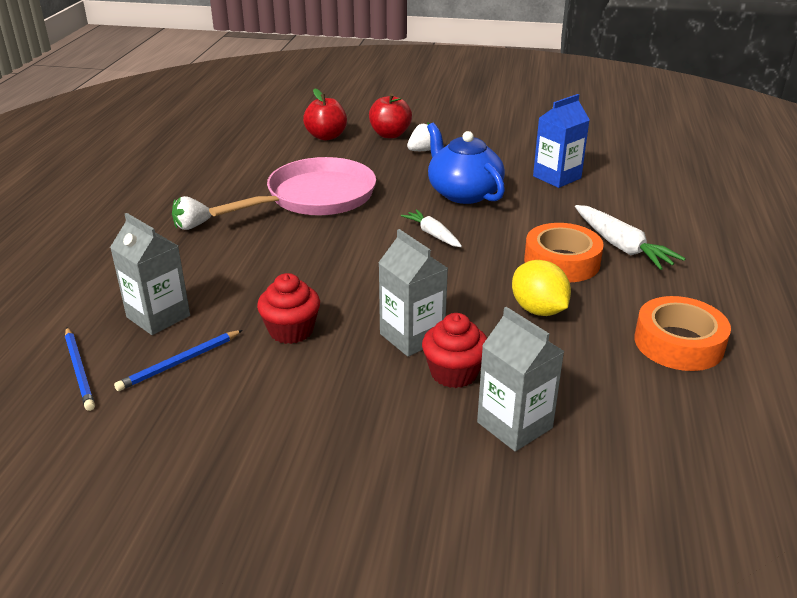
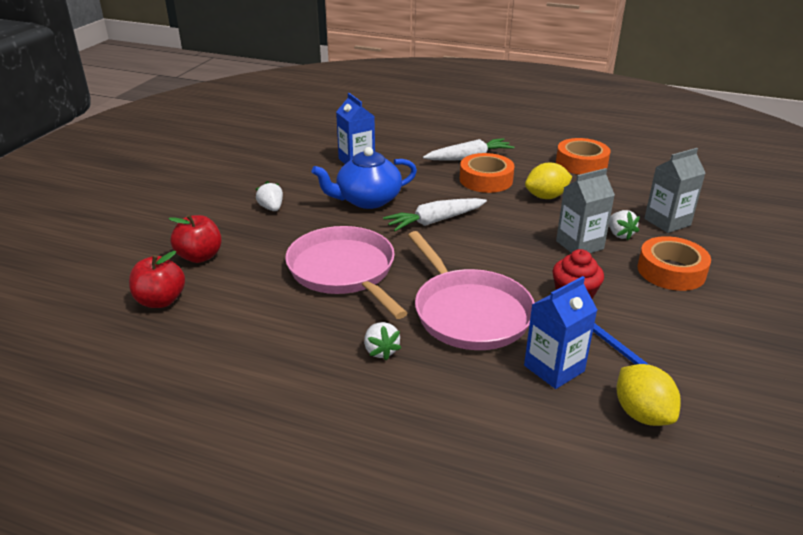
camera: 80 degrees left, 0 degrees up
(79, 370) = (642, 414): blue pencil -> yellow lemon
(158, 316) = (554, 368): grey carton -> blue carton
(252, 265) = (469, 313): none -> pink pan
(364, 416) = (671, 271): none -> orange tape
(390, 135) = (222, 220): red apple -> red apple (161, 301)
(432, 234) = (435, 221): white carrot -> white carrot, size x1.58
(454, 373) = (619, 234): red cupcake -> white strawberry

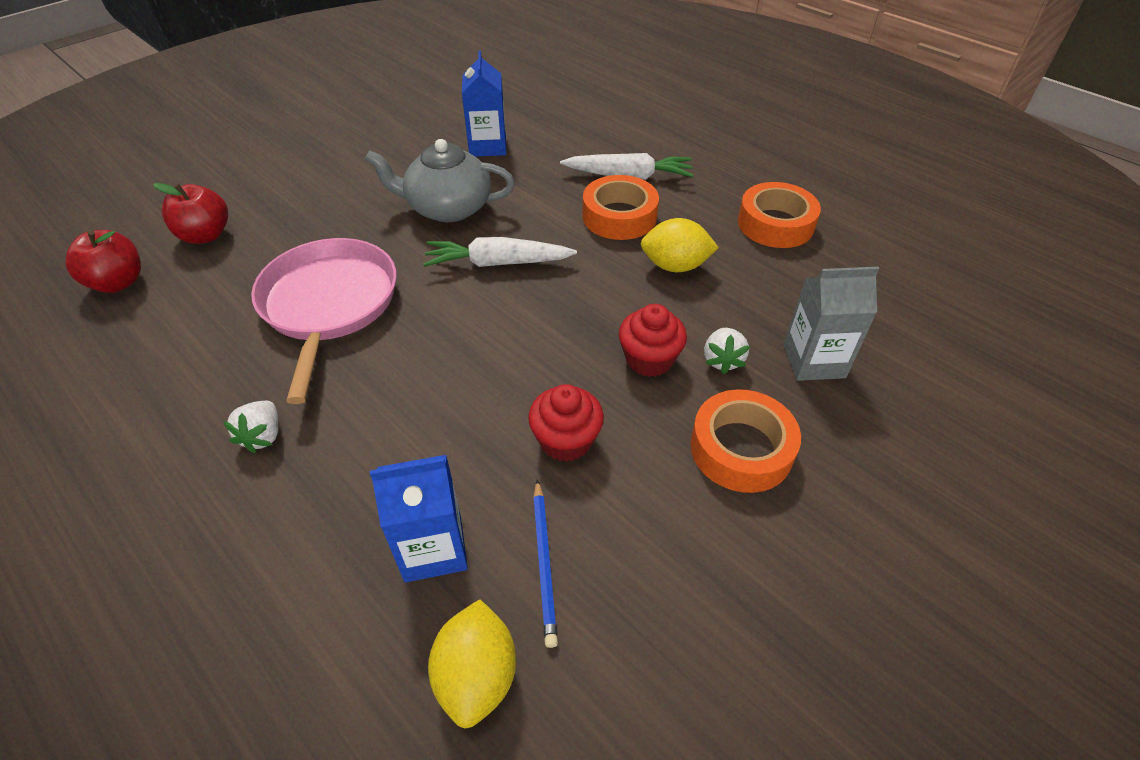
camera: 25 degrees right, 15 degrees up
(271, 208) = (334, 190): white strawberry -> none
(367, 200) = (447, 208): blue teapot -> grey teapot
(469, 313) = (411, 418): pink pan -> none
(579, 245) = (649, 359): grey carton -> red cupcake

